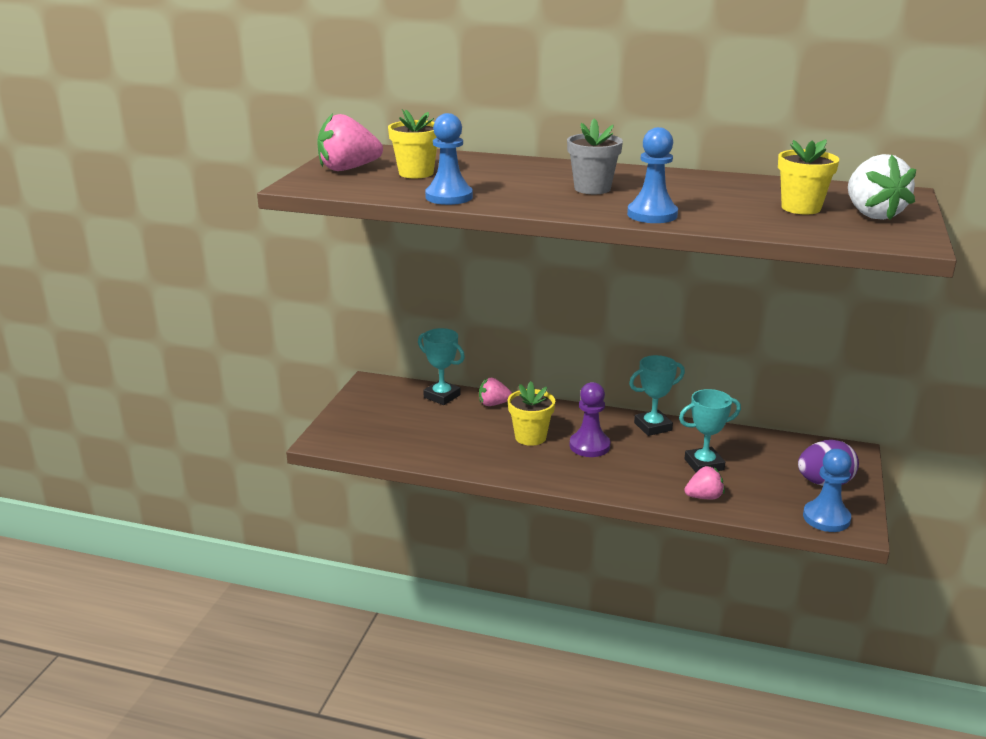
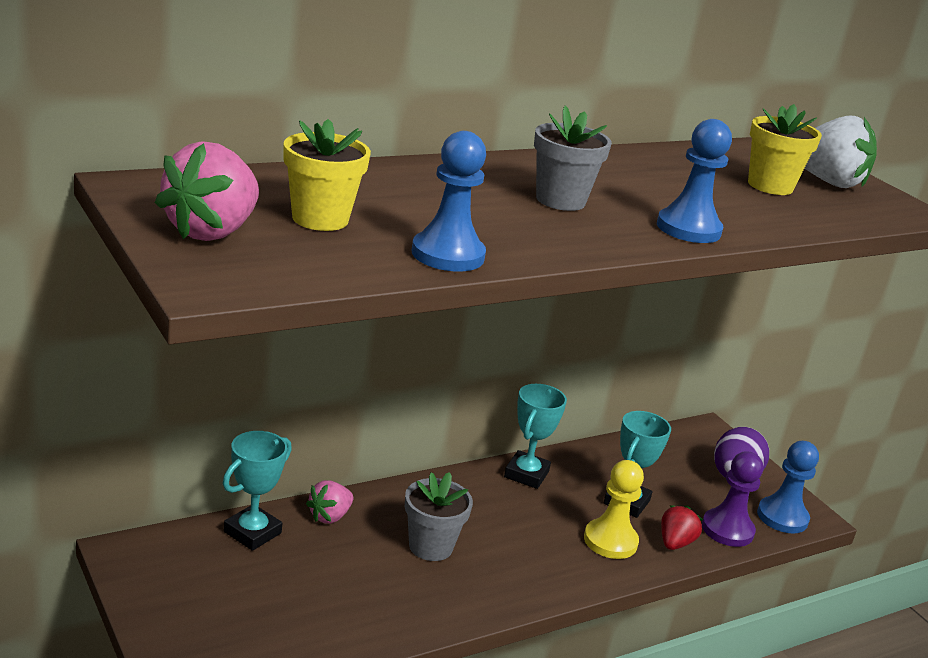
camera: 50 degrees left, 0 degrees up
(442, 396) = (252, 532): turquoise trophy -> turquoise trophy turned 45 degrees counterclockwise
(530, 437) = (430, 546): yellow flower pot -> grey flower pot
(589, 446) = (503, 529): purple pawn -> purple pawn (727, 530)
(655, 478) = (610, 541): none -> yellow pawn
(704, 497) = (675, 543): pink strawberry -> red strawberry

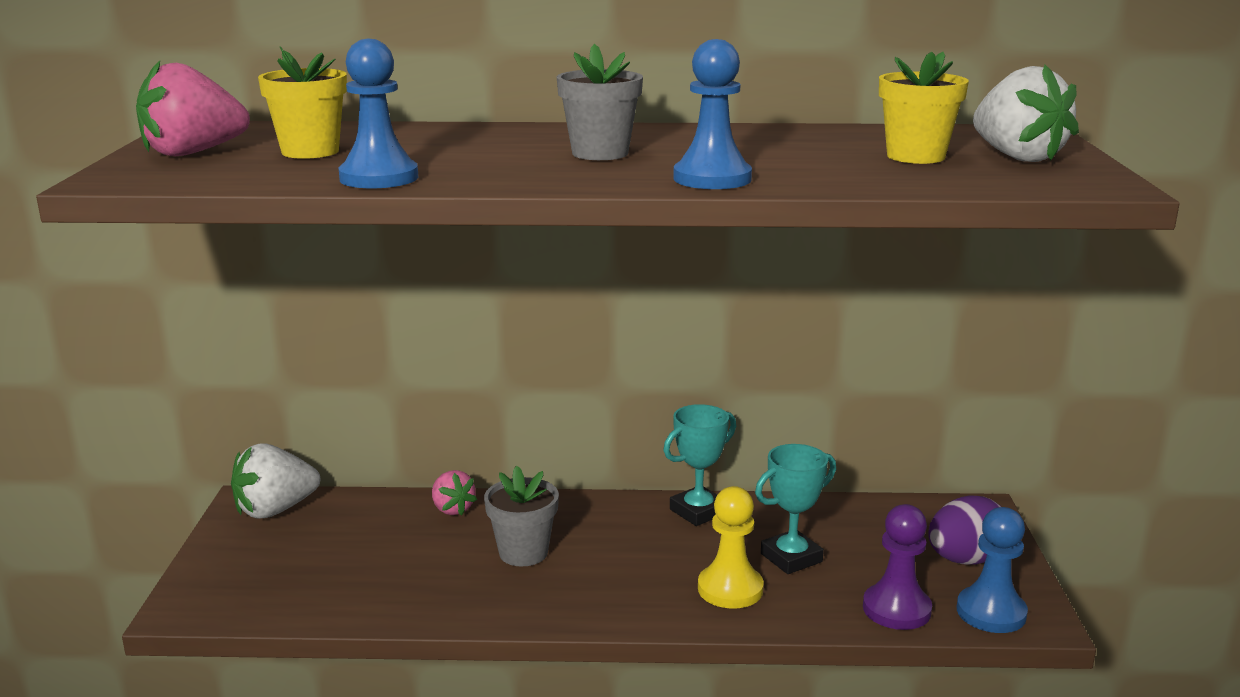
camera: 35 degrees right, 5 degrees down
(164, 555) = (275, 510): none -> white strawberry
(252, 532) = (368, 508): turquoise trophy -> none
(329, 516) = (452, 509): pink strawberry -> pink strawberry turned 105 degrees counterclockwise
(675, 543) = (810, 608): red strawberry -> none

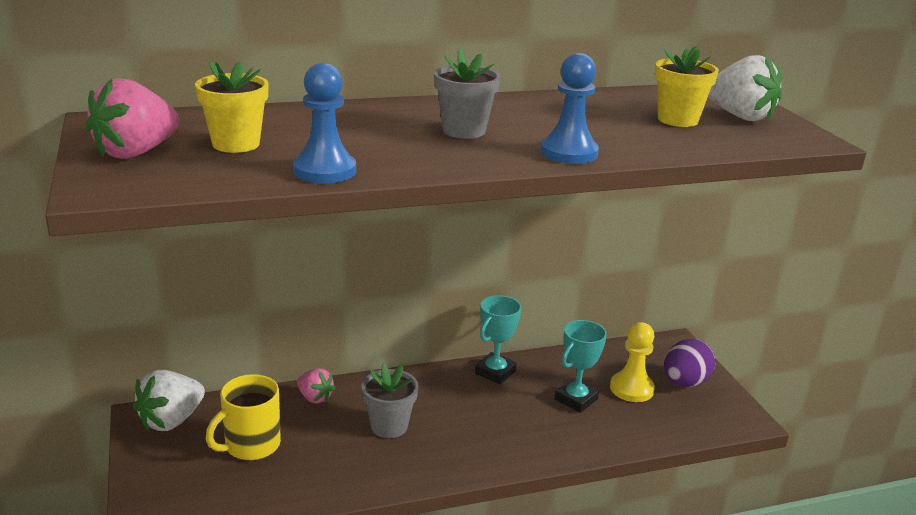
camera: 20 degrees left, 5 degrees up
(346, 549) = (251, 445): none -> yellow mug
(730, 589) = (548, 431): yellow pawn -> yellow pawn (631, 389)
(896, 609) = (661, 427): purple pawn -> none
(991, 612) = (718, 419): blue pawn -> none

